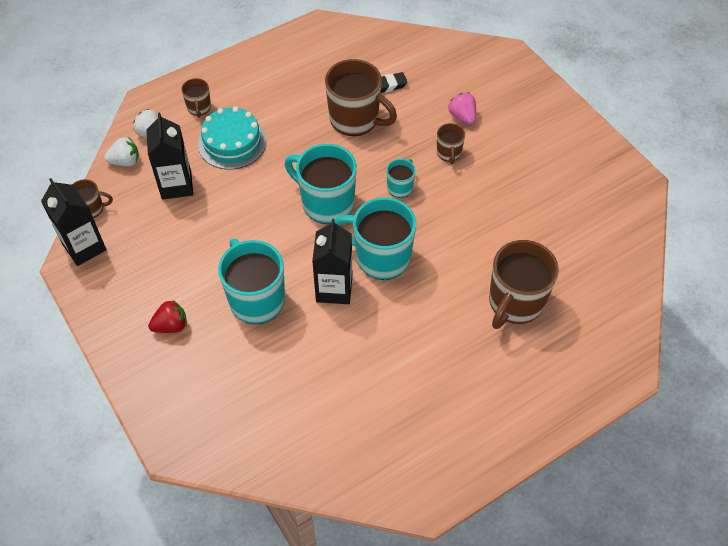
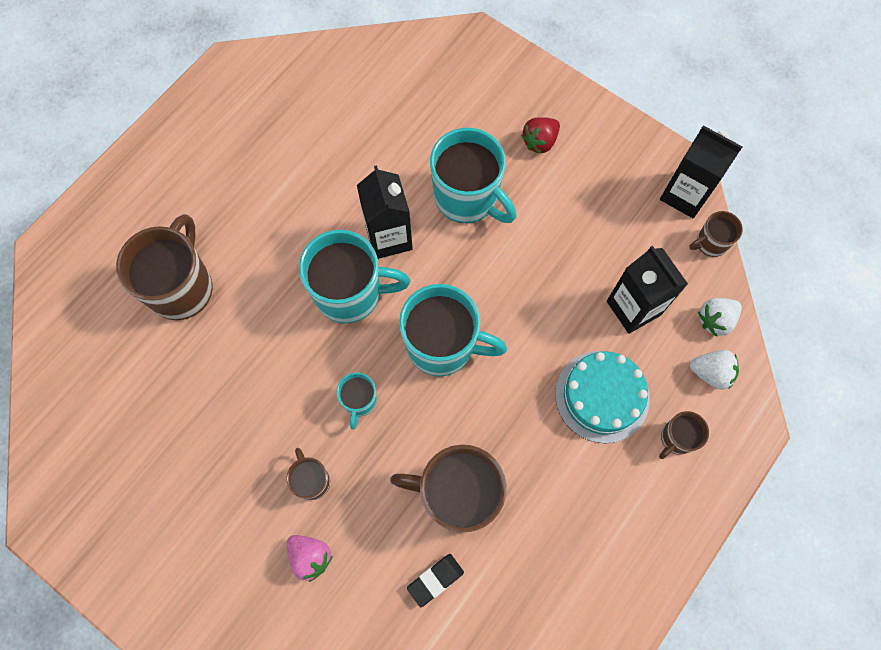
camera: 160 degrees right, 15 degrees up
(199, 108) = (676, 438): brown mug -> brown mug turned 105 degrees counterclockwise

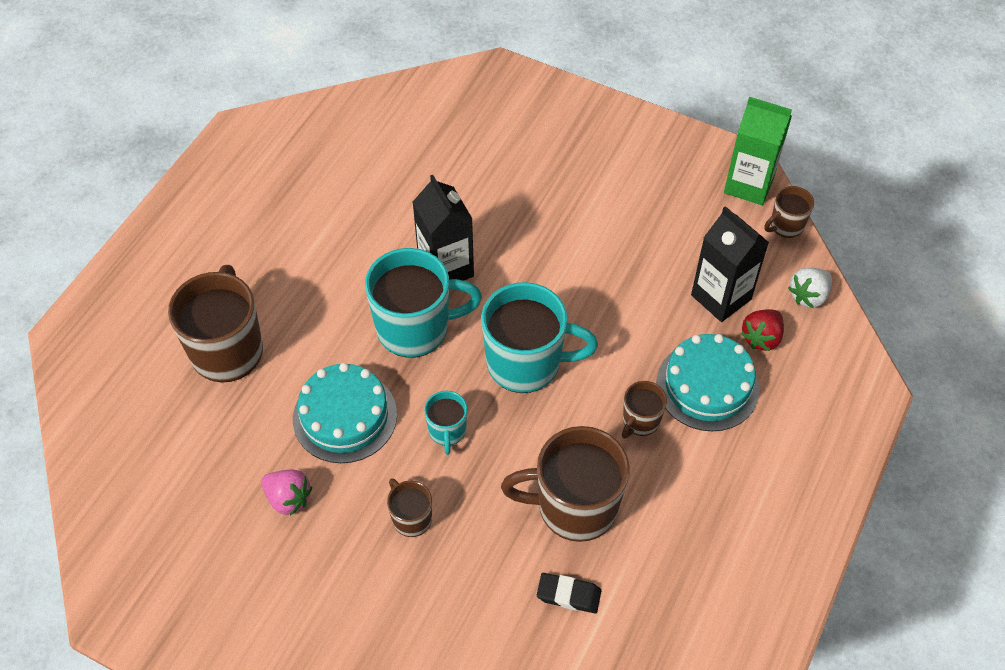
camera: 10 degrees left, 15 degrees down
(272, 371) = (345, 416): none -> turquoise cake
(310, 557) = (424, 595): pink strawberry -> pink strawberry (288, 498)
(435, 580) = (568, 595): black eraser -> black eraser turned 60 degrees clockwise
(467, 198) = (522, 219): turquoise mug -> none
(540, 142) = (587, 157): red strawberry -> red strawberry (761, 338)
(676, 438) = (795, 414): brown mug -> brown mug (640, 421)
(685, 195) = (749, 185): black carton -> green carton
(711, 373) = (816, 346): white strawberry -> none

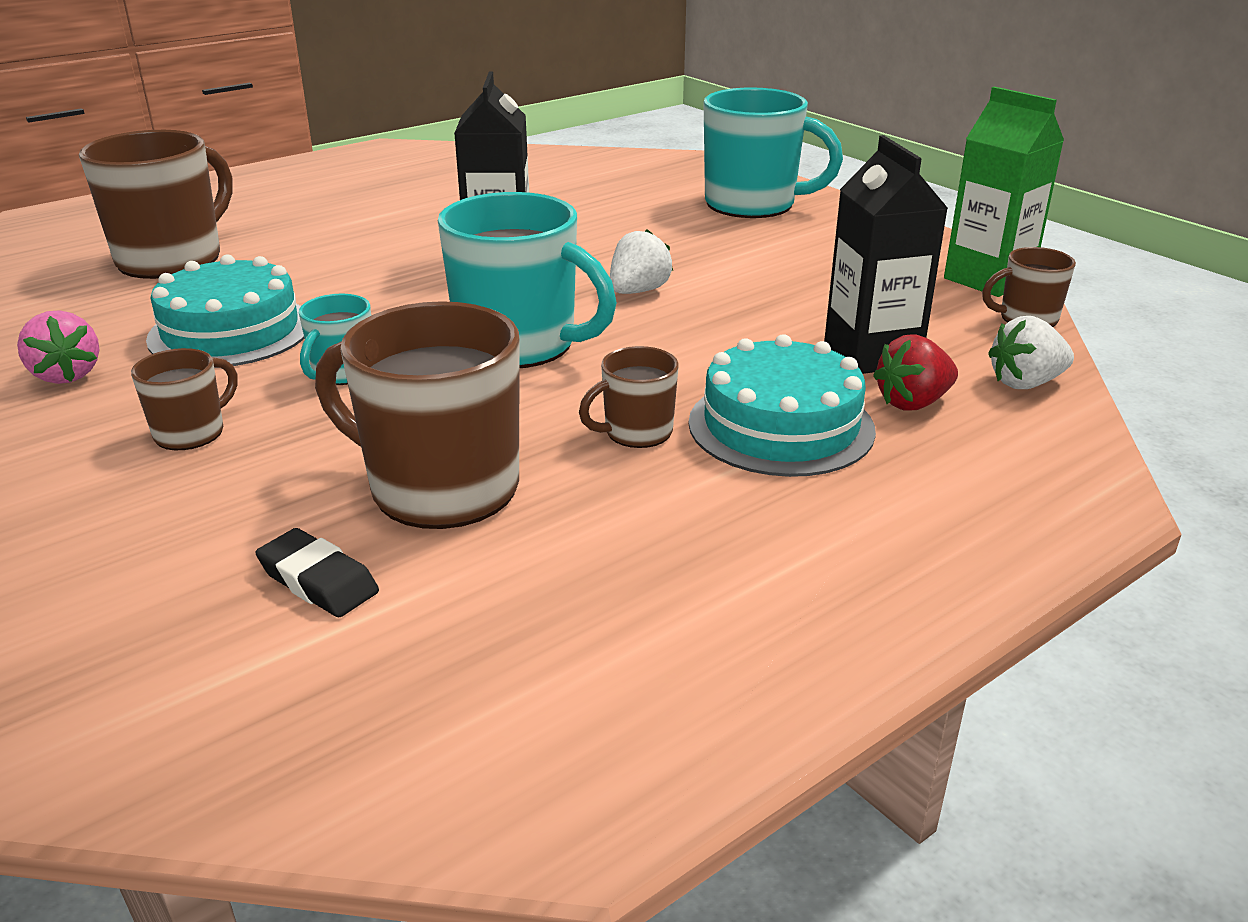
camera: 25 degrees right, 25 degrees down
(411, 518) = (191, 432): brown mug -> brown mug turned 45 degrees clockwise
(415, 328) = (407, 290): turquoise mug -> turquoise mug (753, 205)
(556, 276) = (638, 291): none -> white strawberry

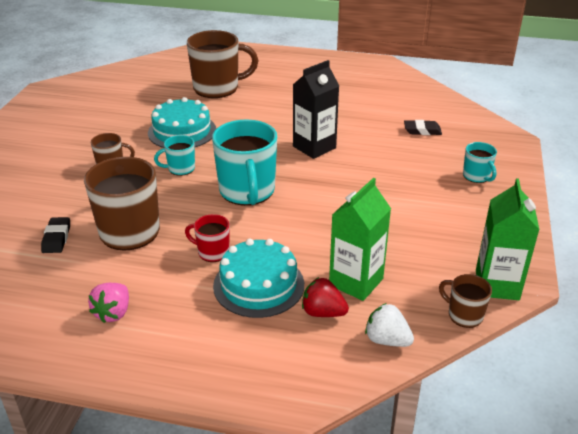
camera: 50 degrees right, 5 degrees up
(66, 375) = (120, 124): pink strawberry -> pink strawberry (113, 313)
(597, 190) = (422, 130): none -> black eraser
(636, 432) = (212, 252): brown mug -> red mug
(638, 291) = (332, 193): white strawberry -> none
(753, 205) = (477, 176): turquoise mug -> turquoise mug, size x0.50
(871, 354) = (356, 282): black carton -> green carton

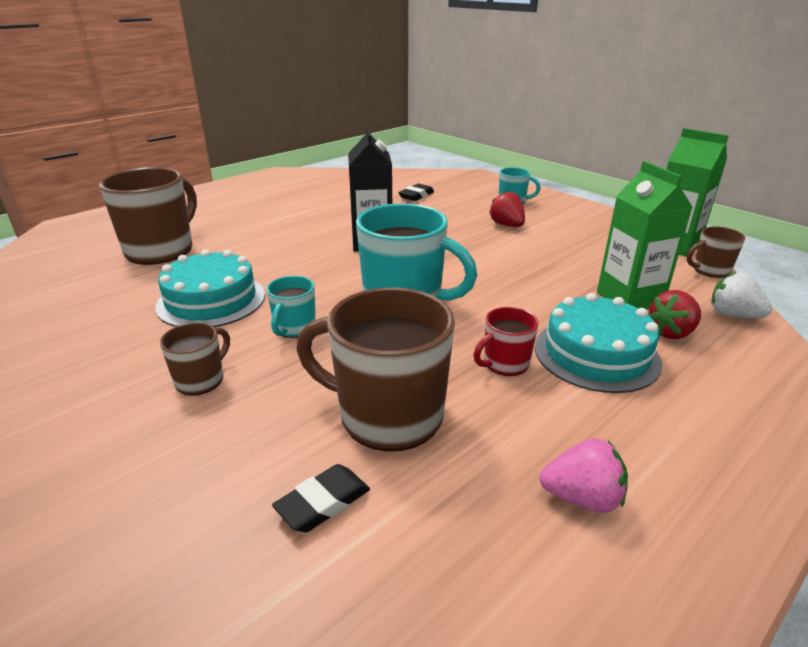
camera: 55 degrees left, 5 degrees down
(56, 238) = (323, 503): black eraser -> black eraser turned 75 degrees counterclockwise
(113, 313) = (582, 497): pink strawberry -> pink strawberry turned 45 degrees counterclockwise
(387, 340) = (733, 315): white strawberry -> white strawberry turned 60 degrees clockwise
(421, 189) = (507, 225): none -> red strawberry

